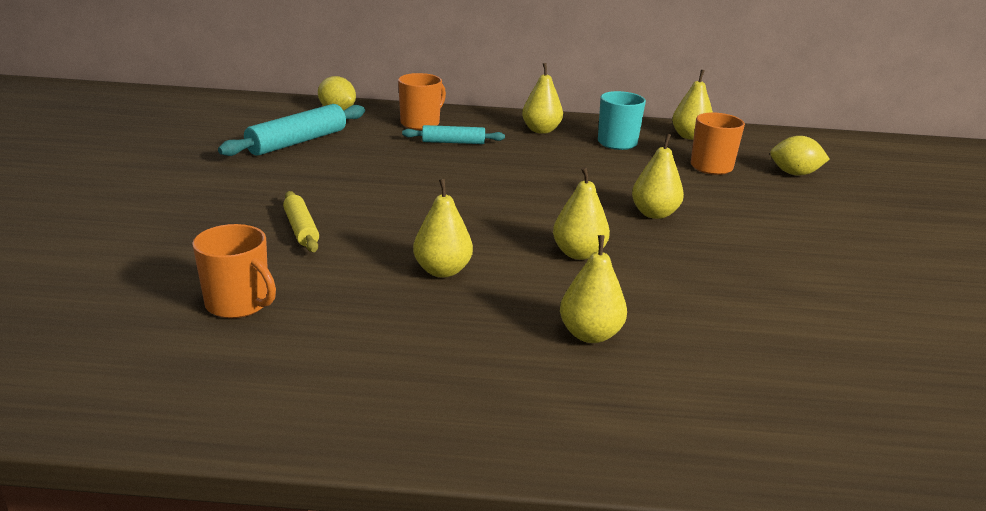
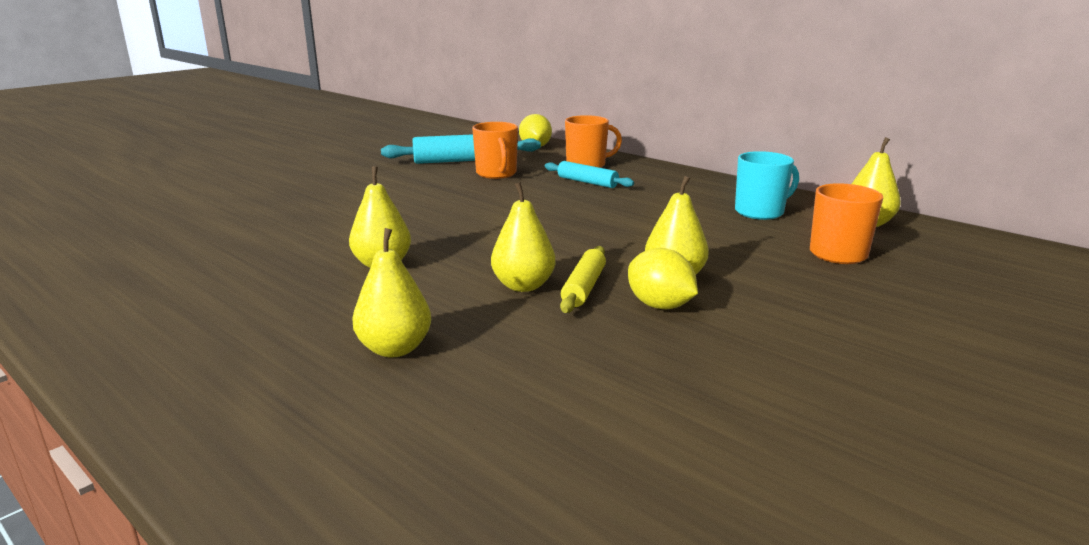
camera: 40 degrees right, 5 degrees down
(238, 304) = (213, 244): orange mug -> orange mug (496, 174)
(301, 229) = (347, 212): yellow rolling pin -> yellow rolling pin (584, 288)
(541, 130) = (693, 188): yellow pear -> none
(794, 174) = (954, 285): yellow lemon -> yellow lemon (659, 305)

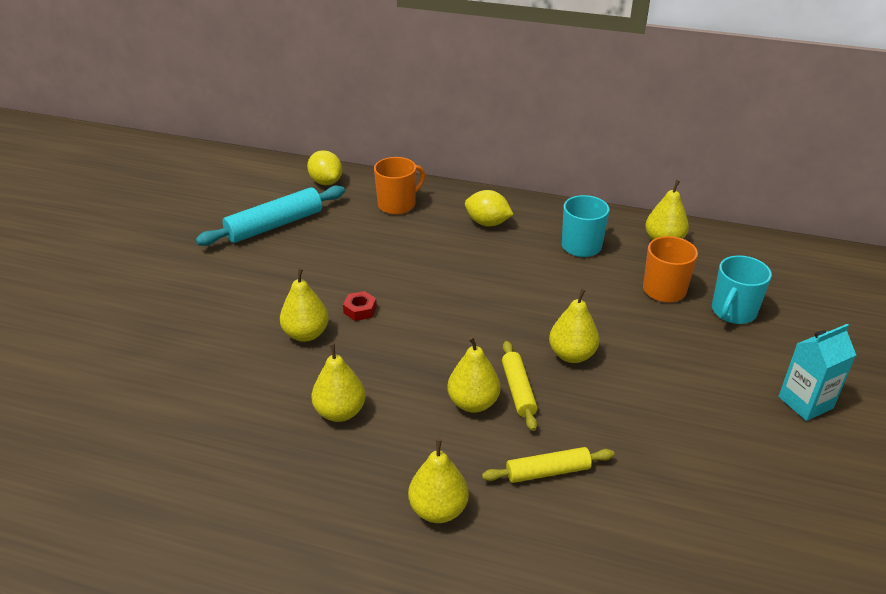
camera: 25 degrees left, 15 degrees up
(412, 216) = (306, 334): none -> yellow pear
(479, 212) = (360, 310): none -> red nut
(496, 174) = (326, 241): orange mug -> none
(553, 351) = (547, 471): none -> yellow rolling pin
(587, 182) = (418, 235): turquoise rolling pin -> none
(659, 305) = (583, 394): yellow lemon -> yellow lemon (487, 223)
(924, 284) = (733, 312): none -> turquoise mug
(987, 377) = (805, 402): none -> turquoise carton

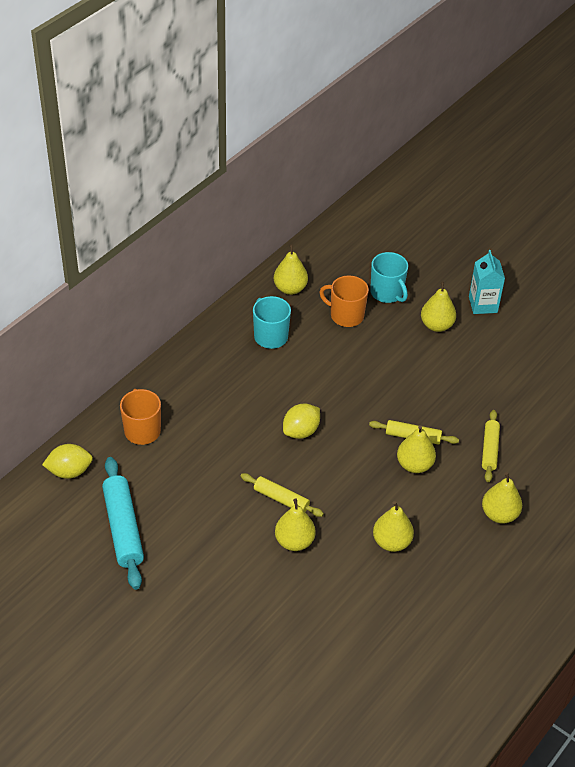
camera: 70 degrees left, 10 degrees up
(360, 310) = (281, 499): red nut -> yellow rolling pin
(487, 223) = (206, 380): yellow lemon -> yellow lemon (301, 431)
(572, 355) = (391, 394): yellow pear -> yellow pear (436, 325)

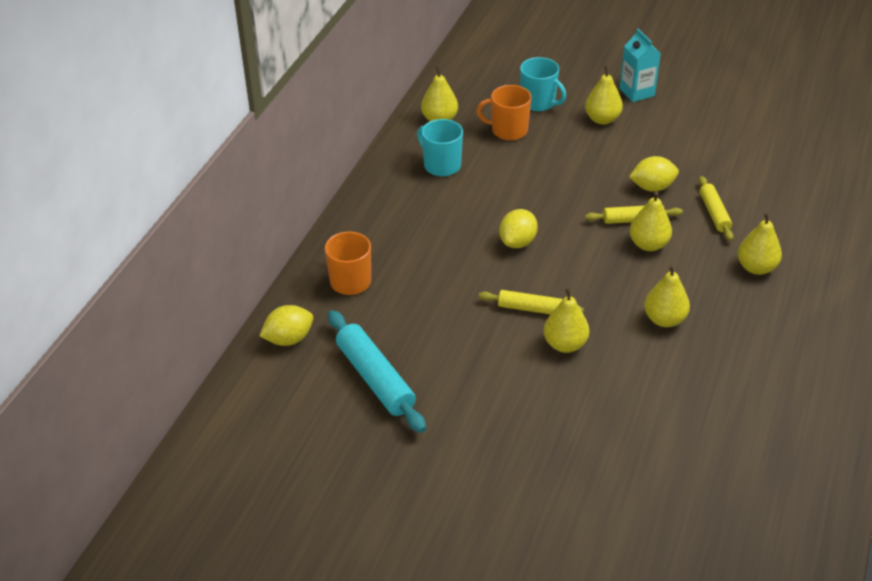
camera: 15 degrees left, 5 degrees down
(447, 408) = (652, 187): none -> yellow lemon

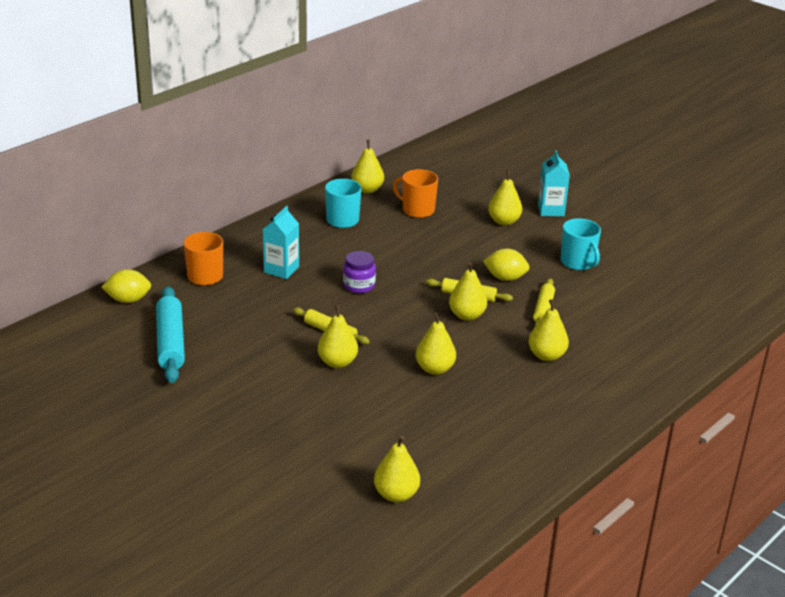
camera: 20 degrees right, 10 degrees down
(424, 247) = (281, 269): none -> turquoise carton
(517, 242) = (359, 285): yellow lemon -> purple jar
(538, 102) = (459, 197): turquoise mug -> turquoise mug (578, 262)
(737, 484) = (396, 494): none -> yellow pear

